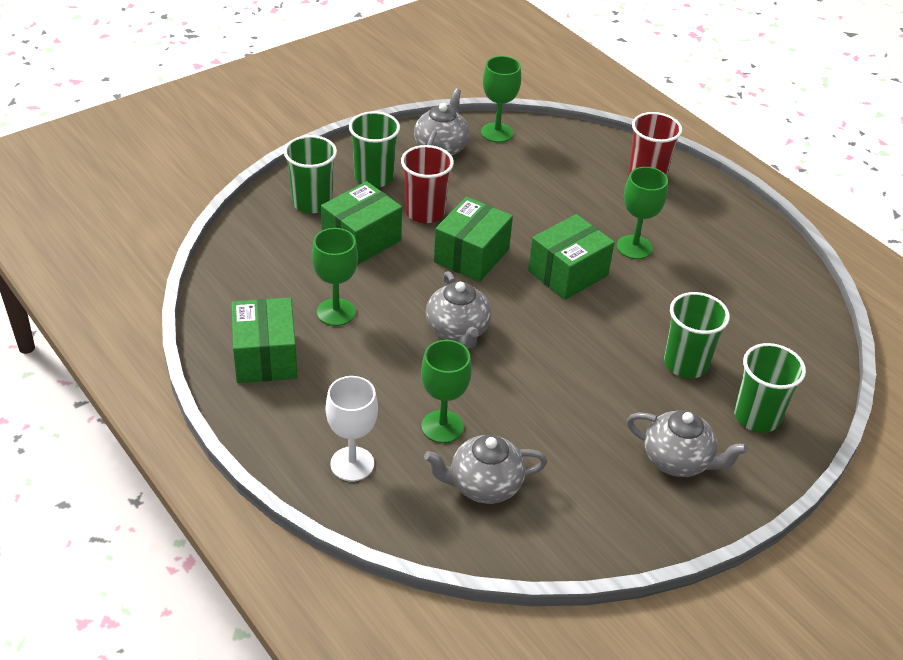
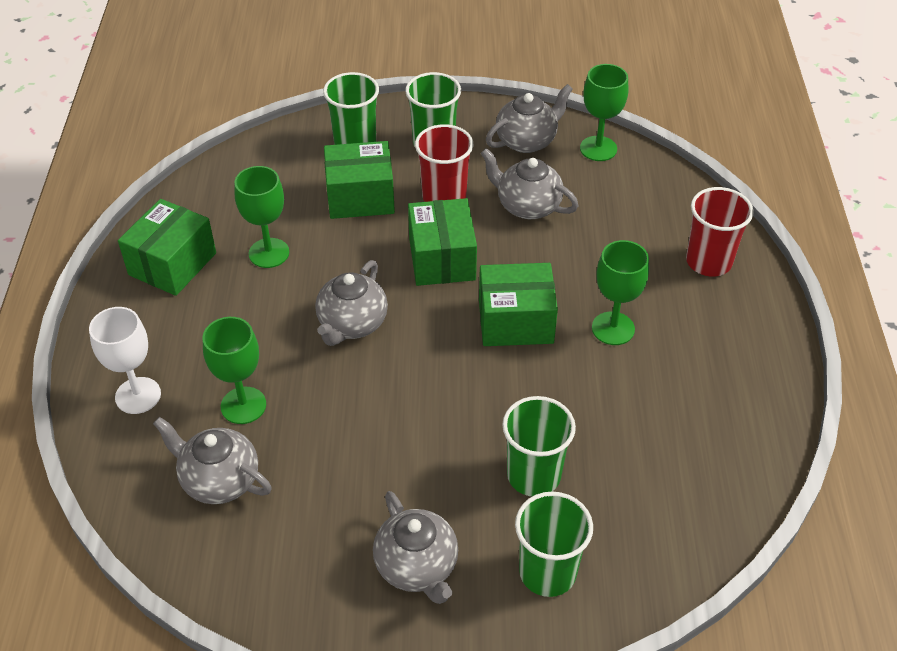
camera: 40 degrees right, 5 degrees up
(471, 255) = (442, 259): green box -> green box turned 75 degrees counterclockwise
(491, 192) = (527, 206): none -> grey teapot

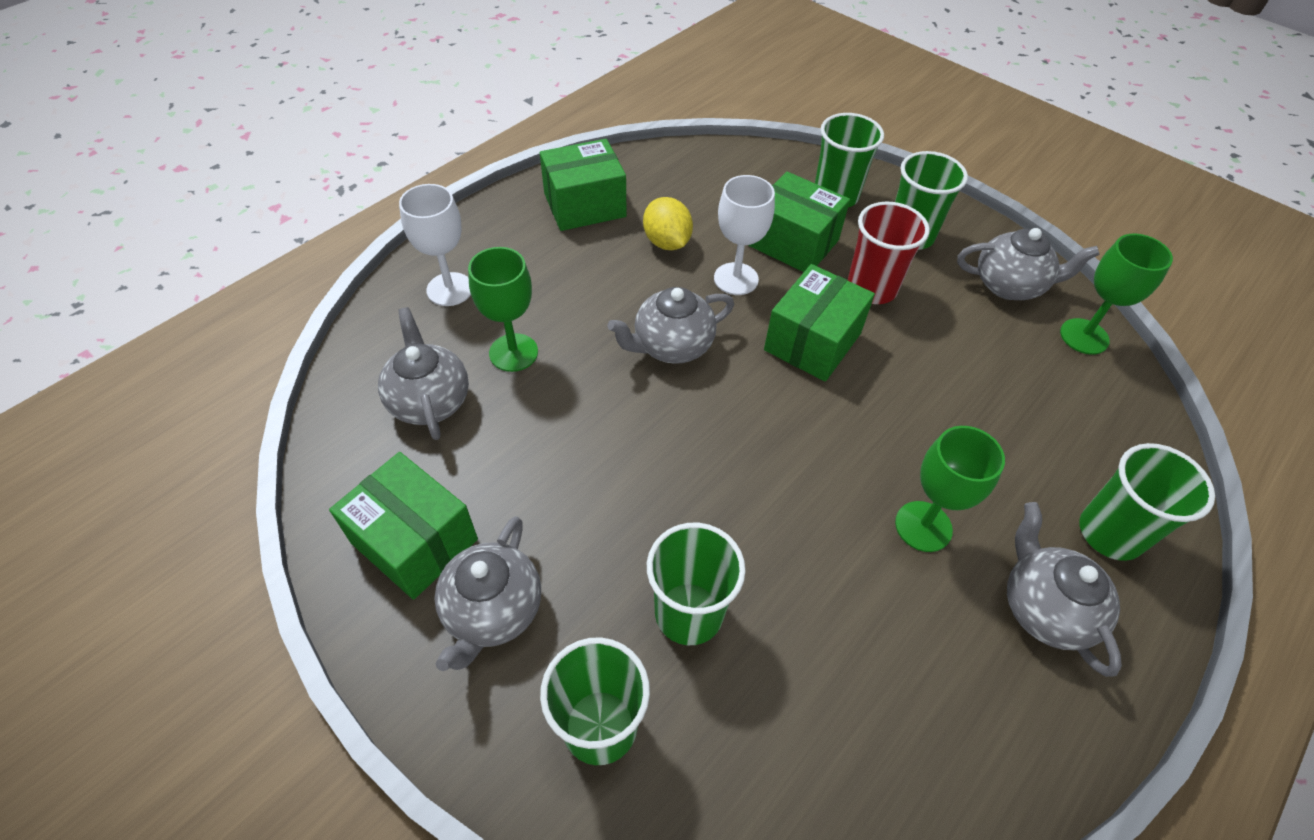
camera: 40 degrees right, 5 degrees up
(269, 253) = (667, 242): green goblet -> yellow lemon
(347, 248) = (736, 279): none -> white goblet
(515, 321) = (825, 447): green box -> green box (415, 541)
(527, 206) = (949, 345): grey teapot -> grey teapot (1044, 608)
(708, 261) = (1110, 533): red cup -> green cup

